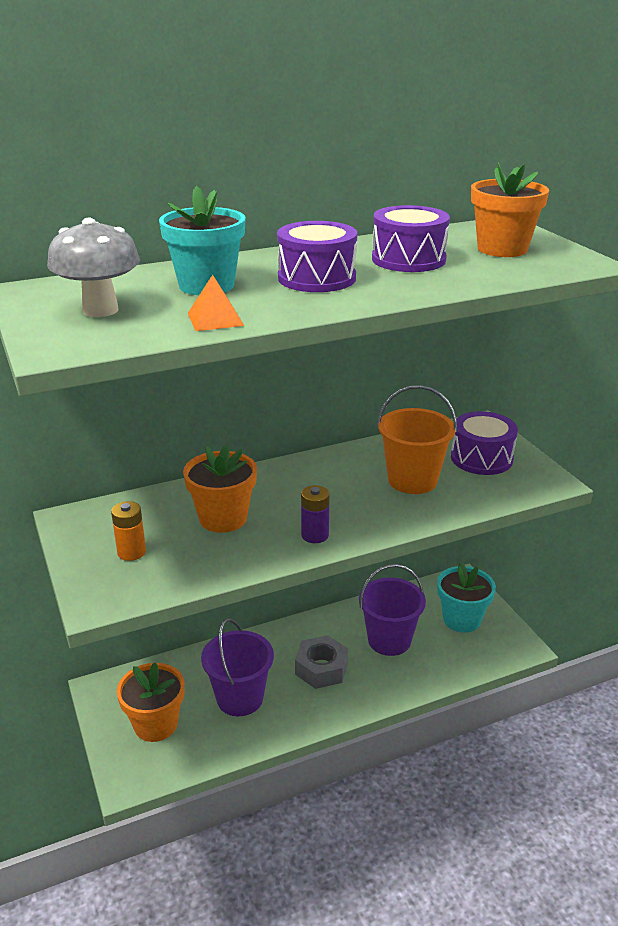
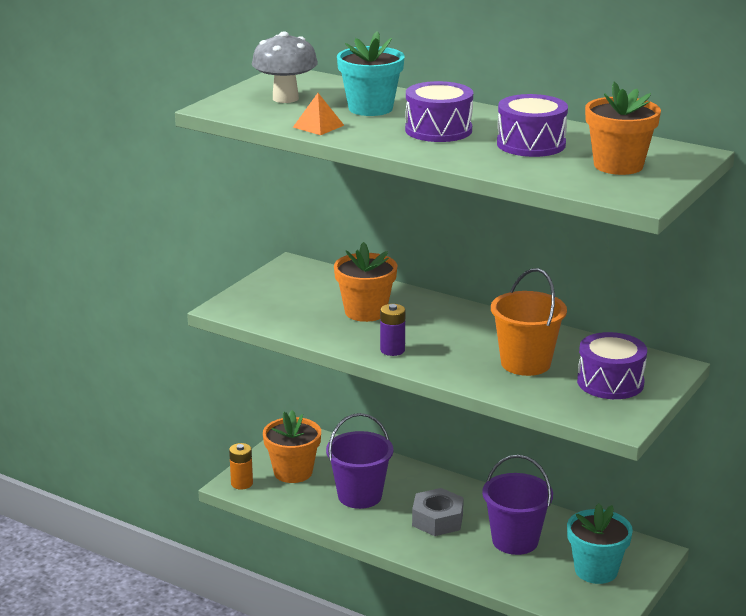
camera: 55 degrees right, 5 degrees down
(131, 552) = (286, 298): orange battery -> orange battery (242, 483)

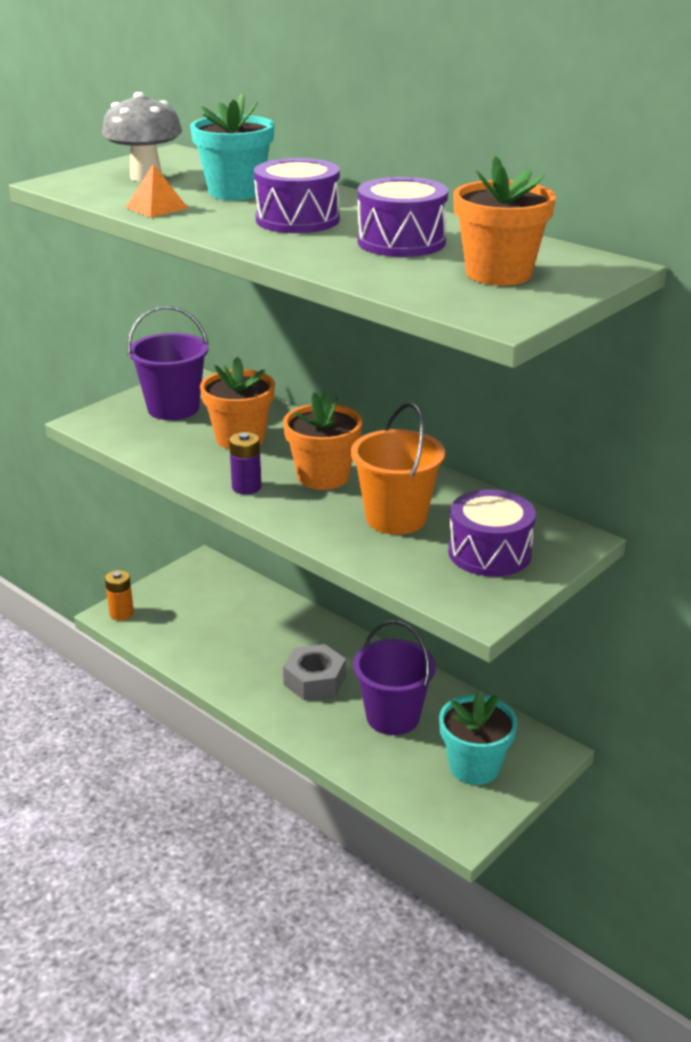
camera: 10 degrees right, 5 degrees up
(293, 472) = (181, 606): orange flower pot -> orange flower pot (323, 477)
(360, 496) = (240, 642): purple bucket -> purple bucket (173, 408)

